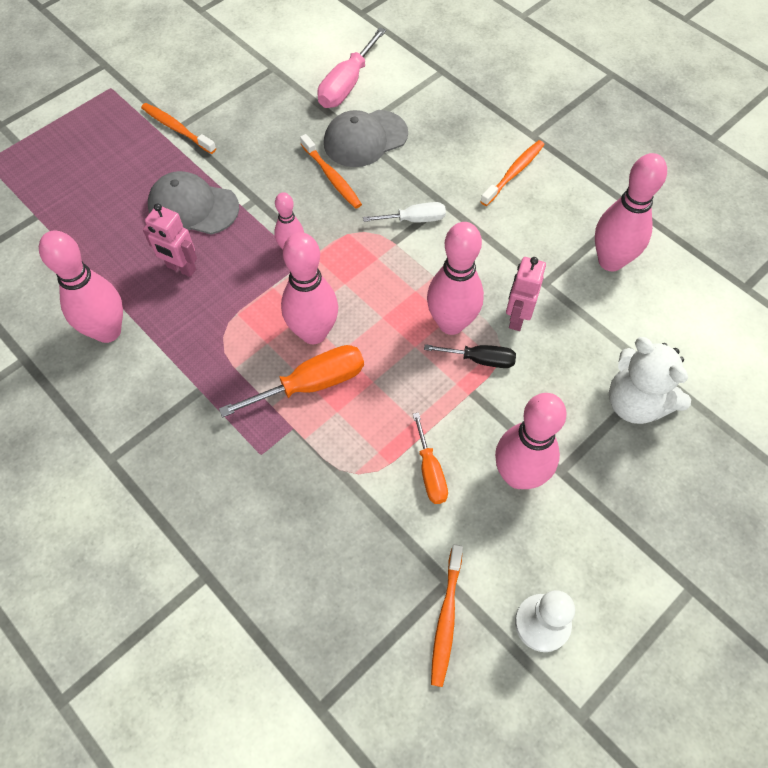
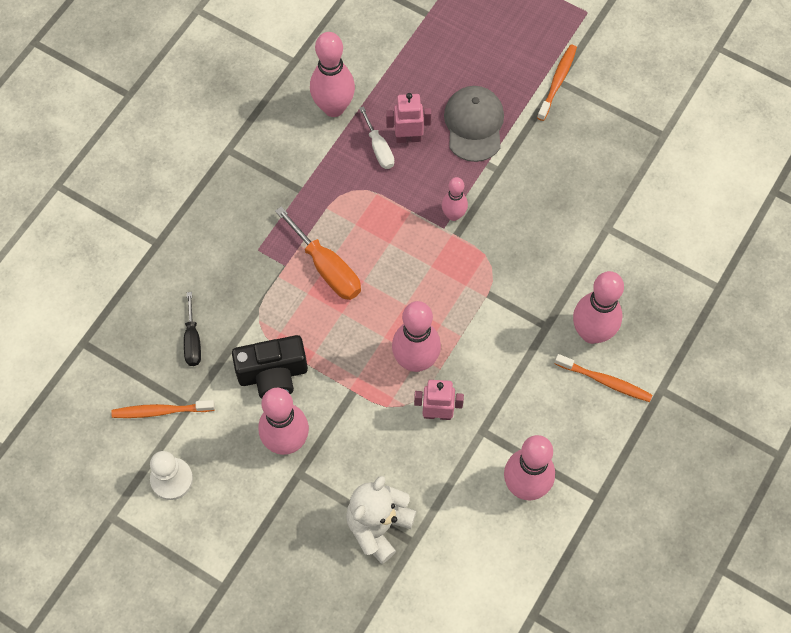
camera: 75 degrees right, 5 degrees up
(181, 268) = (408, 138): pink robot -> pink robot turned 75 degrees clockwise
(313, 333) = (375, 256): pink bowling pin -> pink bowling pin (591, 333)
(332, 177) = (545, 224): orange toothbrush -> none
(347, 85) = (665, 205): pink screwdriver -> none
(365, 139) = (601, 240): grey cap -> none
(414, 219) = (518, 305): white screwdriver -> white screwdriver (379, 148)
(430, 472) = (273, 374): orange screwdriver -> black camera
(480, 359) = (386, 391): black screwdriver -> black screwdriver (192, 340)

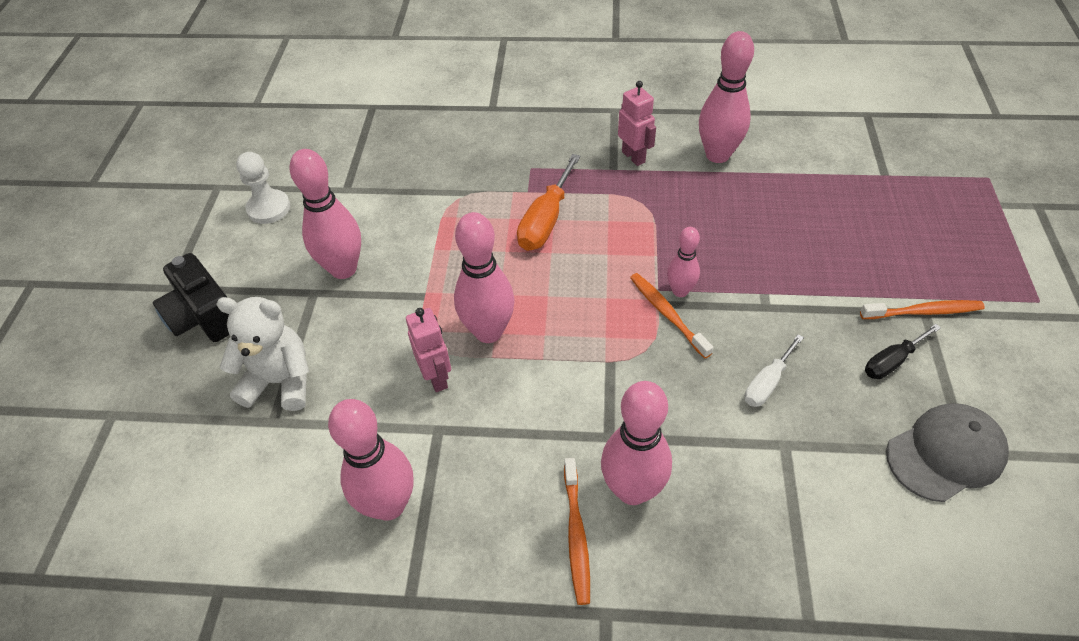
camera: 65 degrees right, 15 degrees down
(161, 411) = (332, 175): orange toothbrush -> orange toothbrush (667, 314)
(192, 340) = (412, 165): black screwdriver -> black screwdriver (891, 361)
(273, 374) = (409, 230): black camera -> black camera (204, 317)
(379, 148) = (704, 203): white screwdriver -> white screwdriver (767, 383)
(408, 138) = (735, 219): pink robot -> pink robot (633, 157)
(474, 124) = (799, 263): grey cap -> grey cap (945, 454)

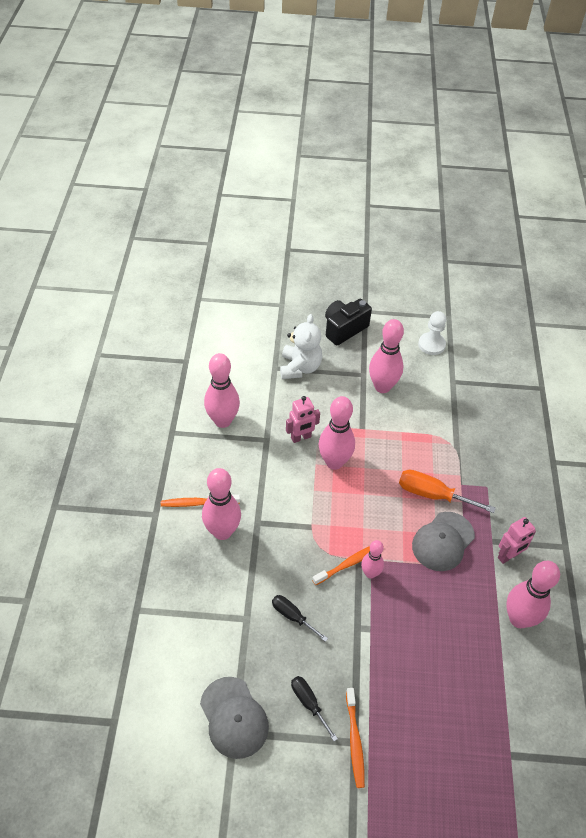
camera: 85 degrees right, 0 degrees up
(619, 214) = (443, 541): none -> grey cap
(767, 383) = (292, 616): white screwdriver -> black screwdriver

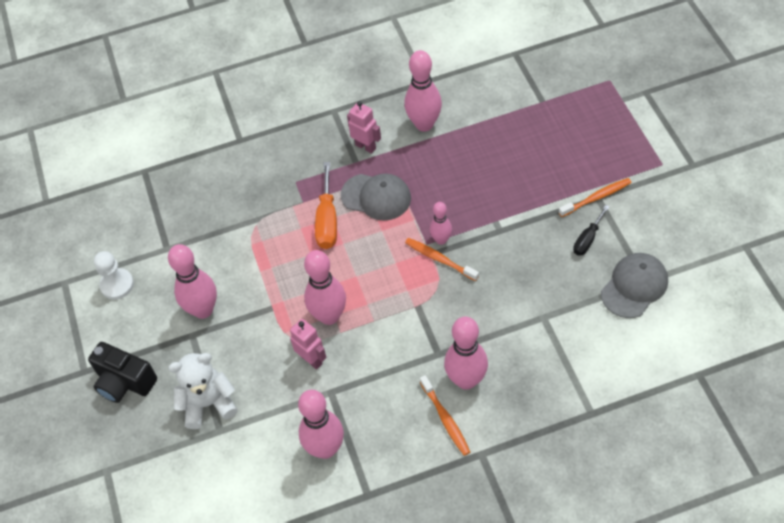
camera: 105 degrees left, 5 degrees up
(292, 616) = (519, 282): black screwdriver -> none

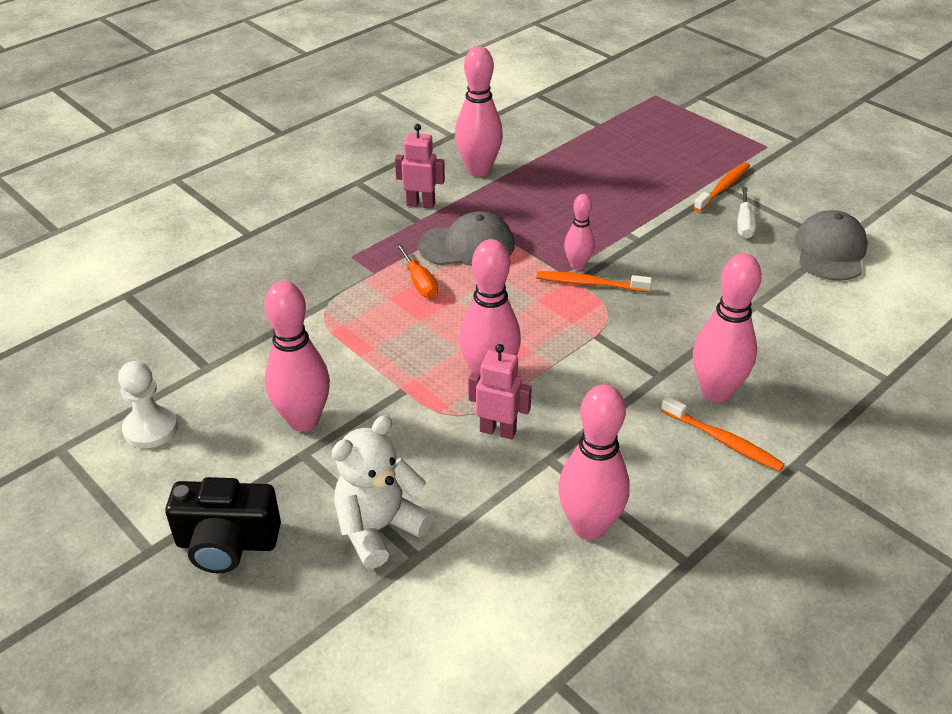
camera: 30 degrees left, 15 degrees down
(327, 220) = (419, 282): orange screwdriver -> orange screwdriver, size x0.62
(587, 239) = (744, 224): black screwdriver -> white screwdriver

